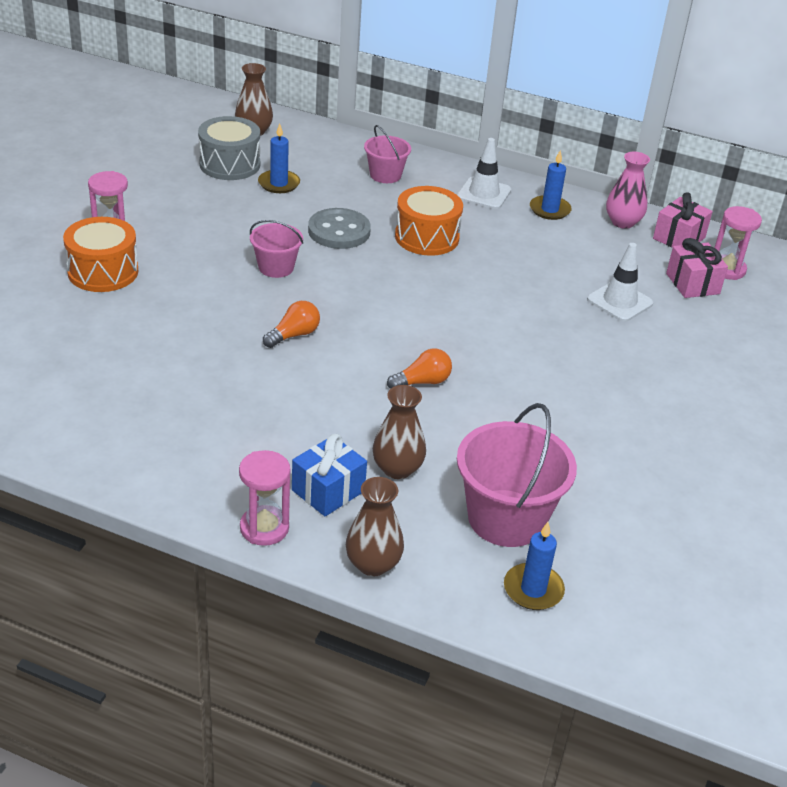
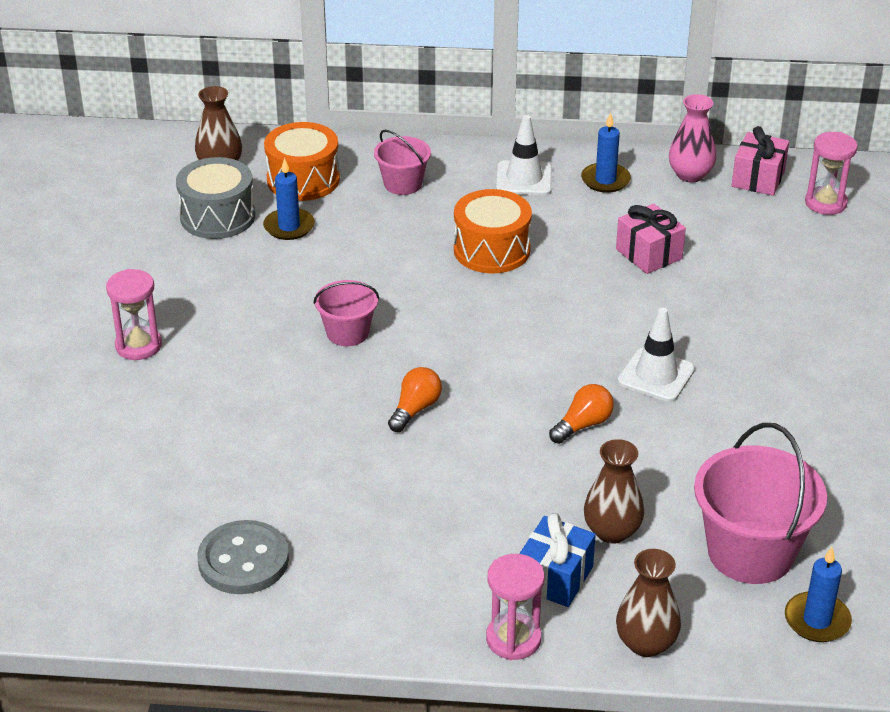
camera: 15 degrees left, 0 degrees up
(103, 271) = (155, 392): orange drum -> orange drum (303, 180)
(339, 231) = (391, 269): grey button -> grey button (243, 560)
(619, 301) = (736, 272): white traffic cone -> white traffic cone (656, 375)
(692, 284) = (799, 230): pink gift -> pink gift (649, 254)

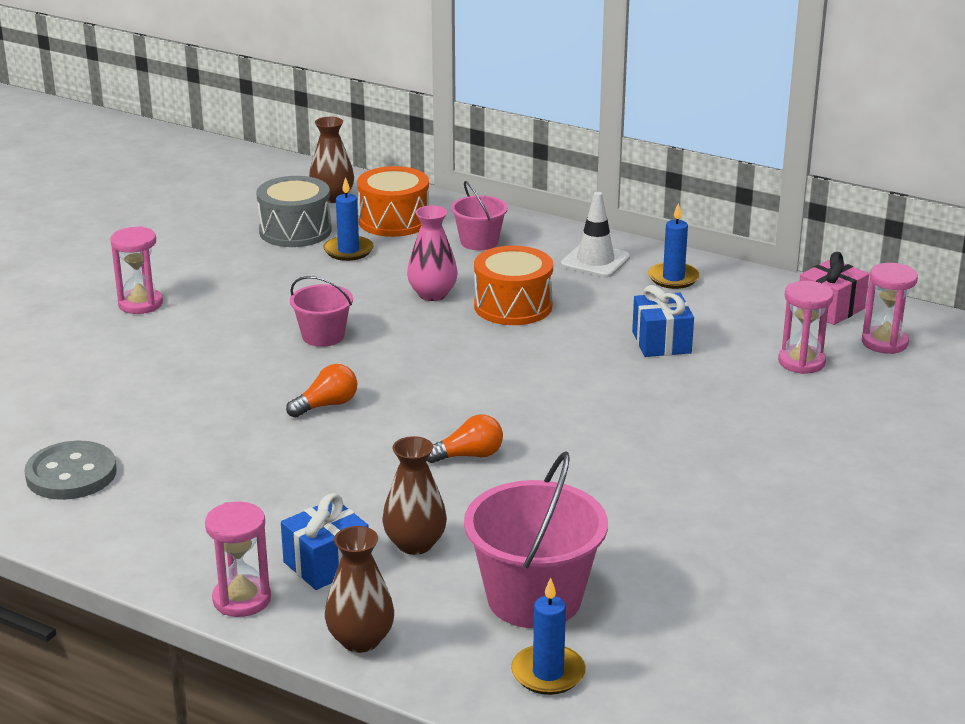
camera: 25 degrees right, 10 degrees down
(649, 254) = (661, 342): pink gift -> blue gift
(656, 375) = (577, 436): white traffic cone -> none
(690, 175) = (762, 291): pink vase -> pink vase (432, 294)
(776, 242) = (801, 362): none -> pink hourglass

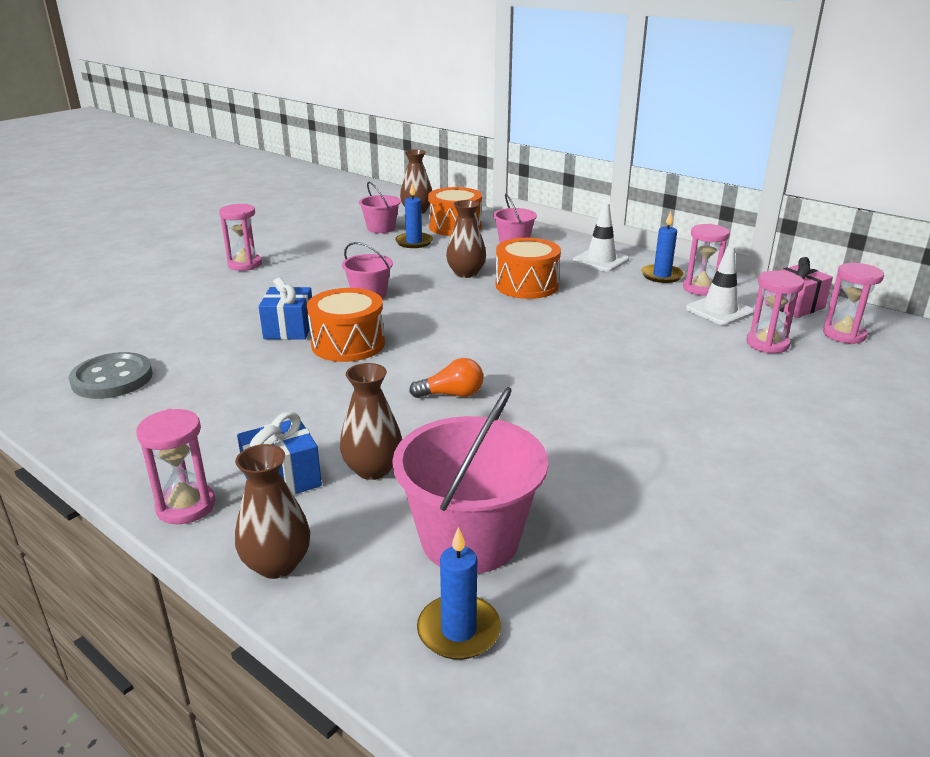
camera: 10 degrees right, 0 degrees up
(295, 231) = (381, 228): grey drum -> pink bucket
(326, 405) = (348, 344): orange light bulb -> orange drum
(432, 294) = (466, 273): pink vase -> brown vase
(661, 342) = (644, 319): blue gift -> blue gift (289, 329)
(722, 293) = (701, 288): none -> pink hourglass
(746, 323) = (719, 311): none -> white traffic cone

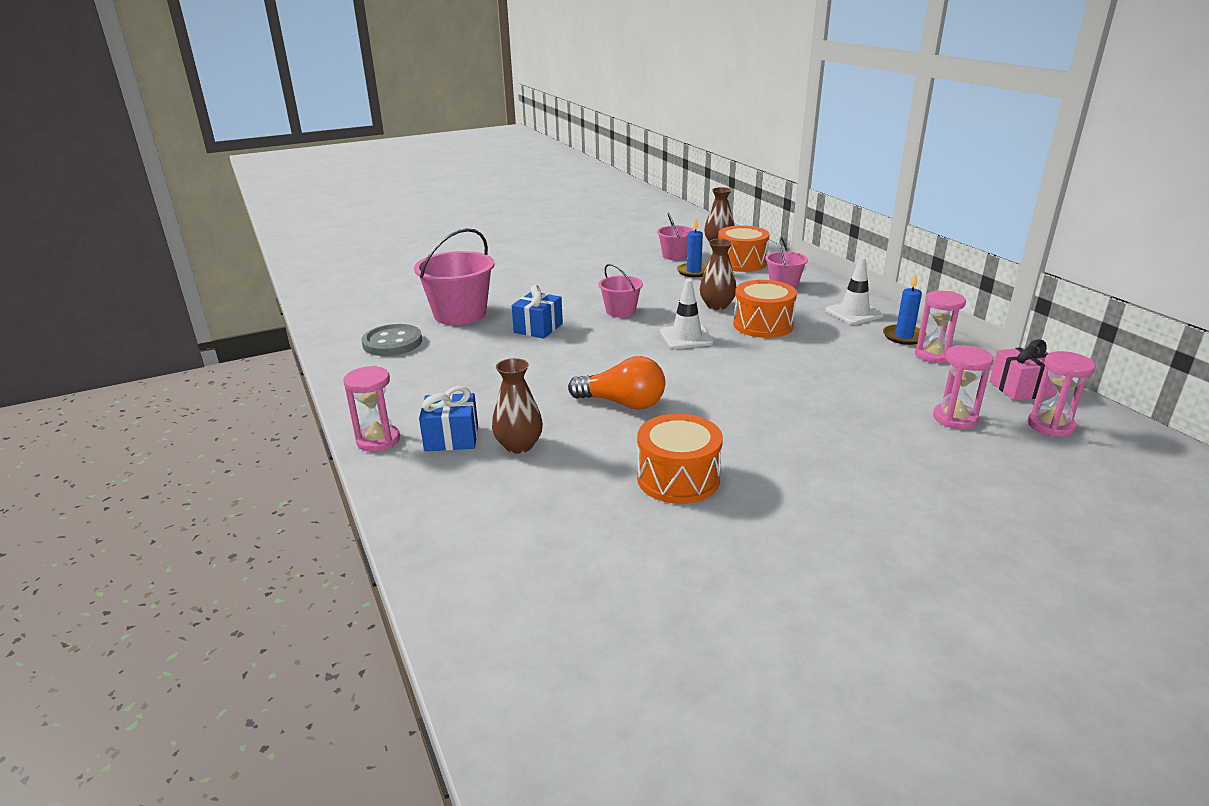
camera: 25 degrees right, 0 degrees up
(245, 264) = (543, 271): pink hourglass -> none
(277, 564) = (407, 493): brown vase -> none
(348, 344) = (573, 348): orange drum -> orange drum (678, 478)
(451, 394) = (622, 403): orange light bulb -> orange light bulb, size x1.56
(459, 630) = (491, 570): blue candle -> none
(469, 539) = (549, 512): pink bucket -> pink bucket (460, 314)
(719, 311) = (933, 379): white traffic cone -> white traffic cone (686, 337)

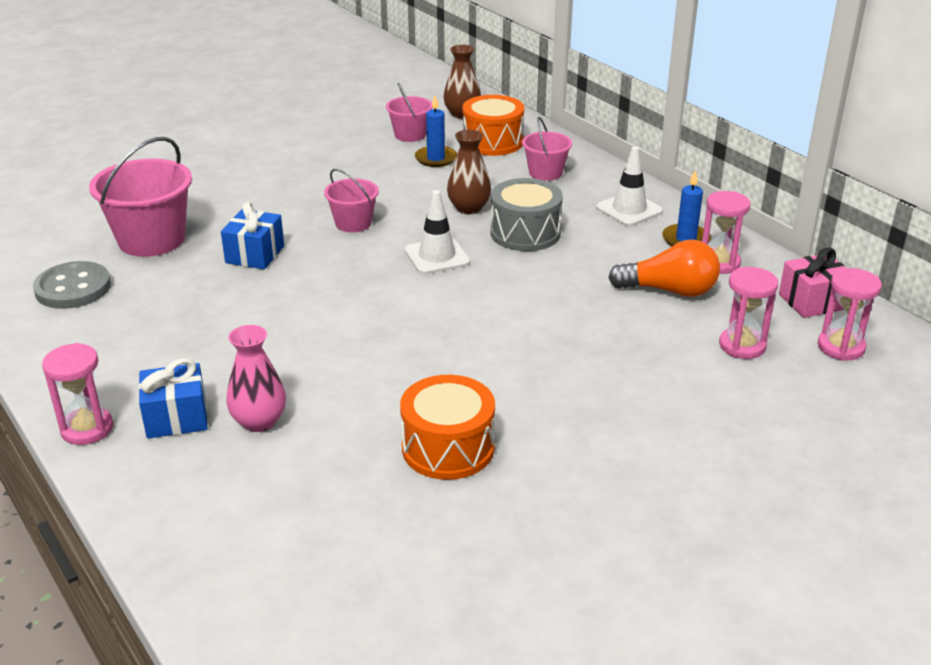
camera: 10 degrees left, 5 degrees up
(519, 445) = (259, 421): brown vase -> pink vase
(622, 403) = (372, 354): orange light bulb -> orange light bulb (669, 290)
(763, 325) = (525, 233): orange drum -> grey drum

